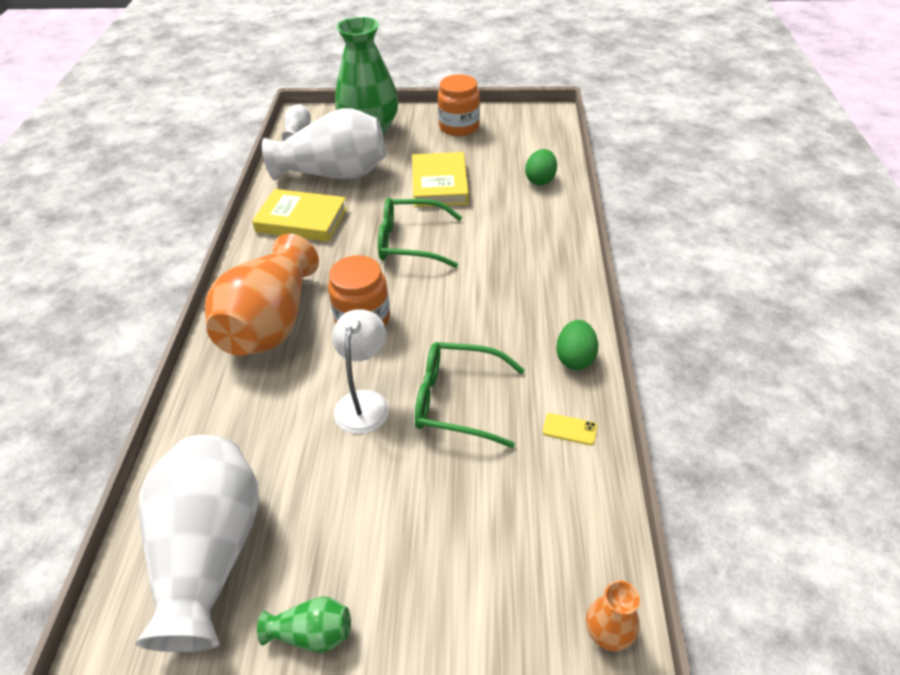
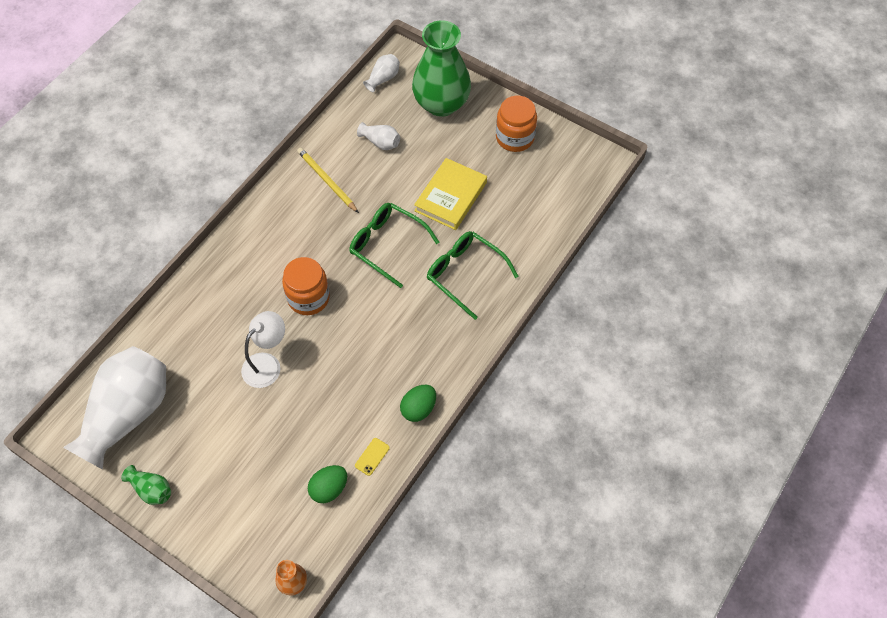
camera: 30 degrees right, 15 degrees up
(271, 323) = (250, 268): orange vase -> none
(302, 220) = (327, 181): yellow book -> yellow pencil
(334, 174) = (380, 142): white vase -> white vase, size x0.42
(458, 401) = (322, 396): green glasses -> green glasses (465, 274)
(540, 180) = (531, 234): green egg -> green egg (329, 489)
(569, 429) = (372, 456): yellow phone -> yellow phone turned 75 degrees clockwise

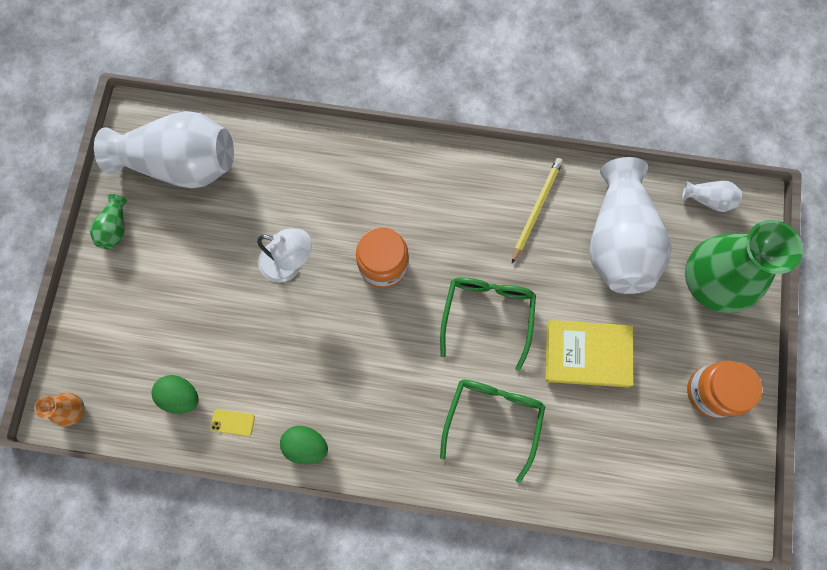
camera: 65 degrees right, 15 degrees up
(380, 142) = (618, 241): white vase -> white vase, size x2.38

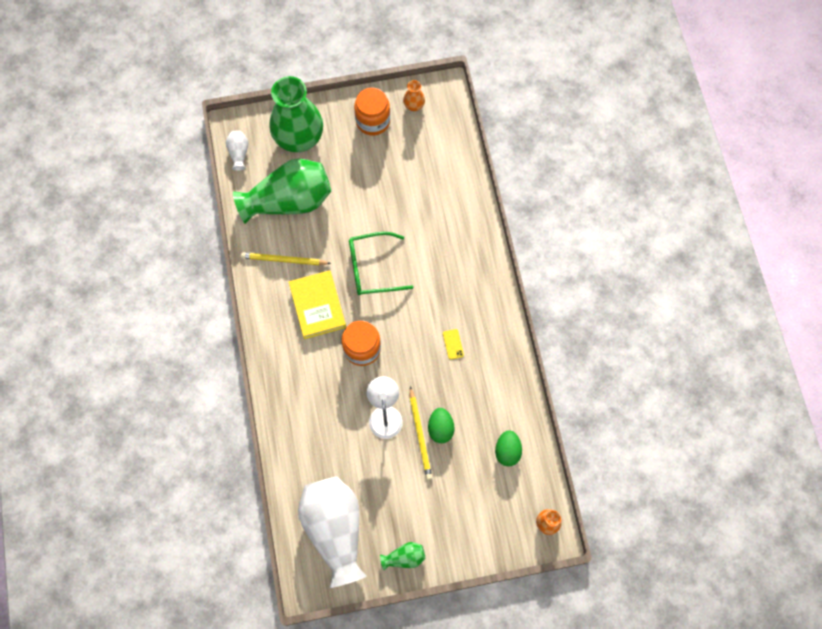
camera: 110 degrees left, 5 degrees down
(232, 422) = (510, 408): yellow phone -> yellow phone (453, 344)
(247, 296) = (420, 435): none -> yellow pencil
(306, 445) = (505, 353): green egg -> green egg (440, 428)
(493, 419) = (441, 243): green glasses -> none
(587, 354) = (376, 199): yellow book -> yellow book (317, 306)
(618, 241) = (289, 201): white vase -> green vase
(722, 460) = (414, 105): none -> orange vase

